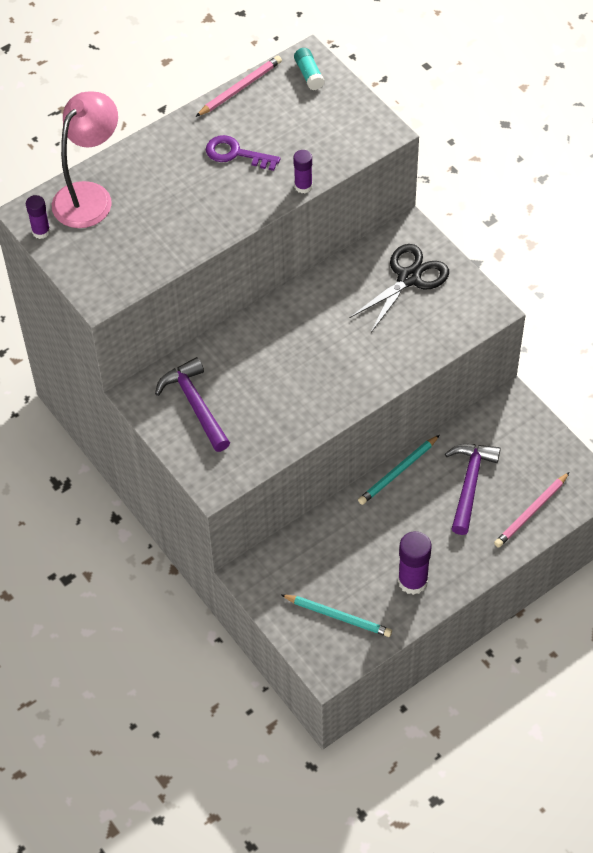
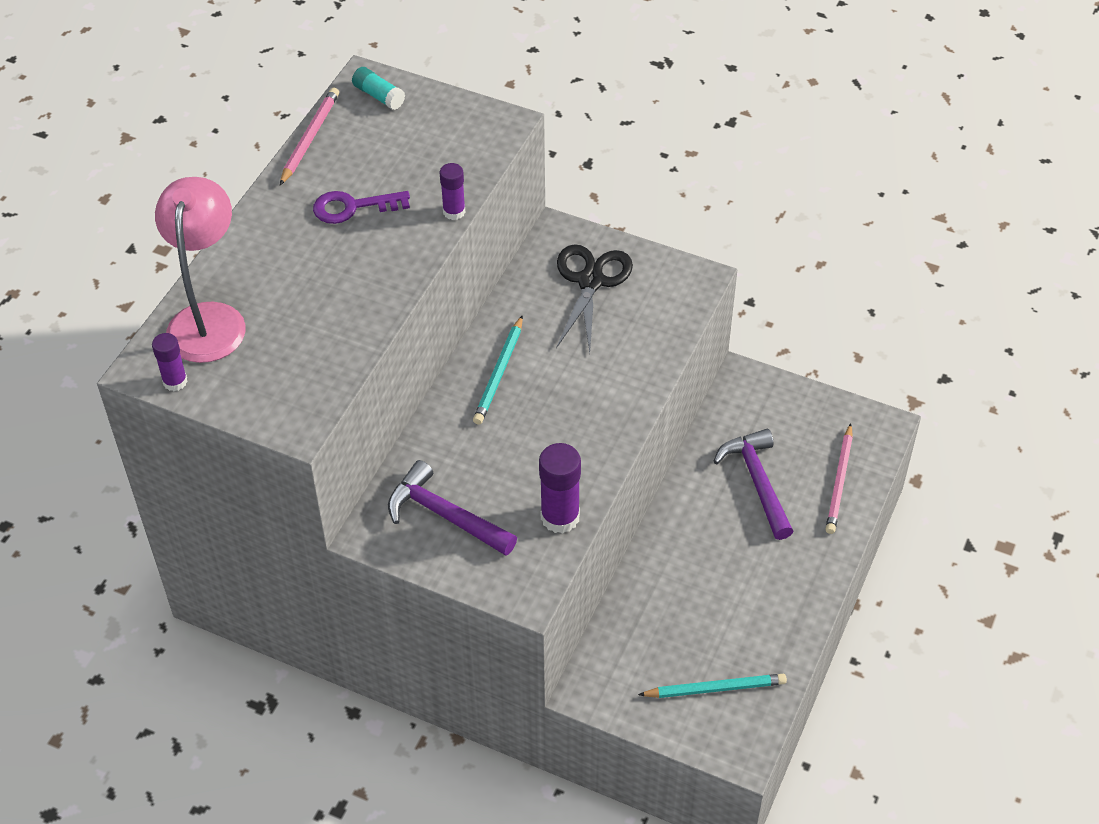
camera: 30 degrees left, 5 degrees down
(398, 471) = (674, 503): turquoise pencil -> turquoise pencil (499, 373)
(412, 581) = (768, 611): purple glue stick -> purple glue stick (560, 517)

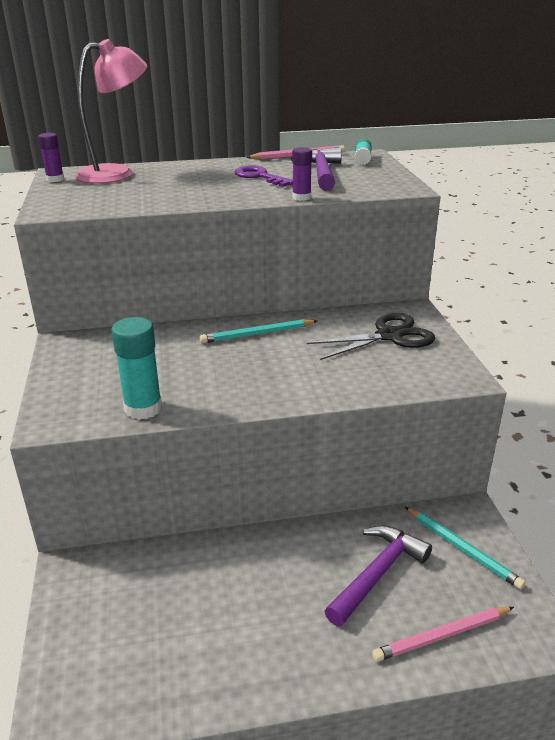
camera: 55 degrees right, 20 degrees down
(445, 515) = (102, 361): purple hammer -> purple hammer (321, 173)
(560, 517) = (143, 408): purple glue stick -> turquoise glue stick
(715, 688) = (120, 658): turquoise pencil -> turquoise pencil (462, 549)

